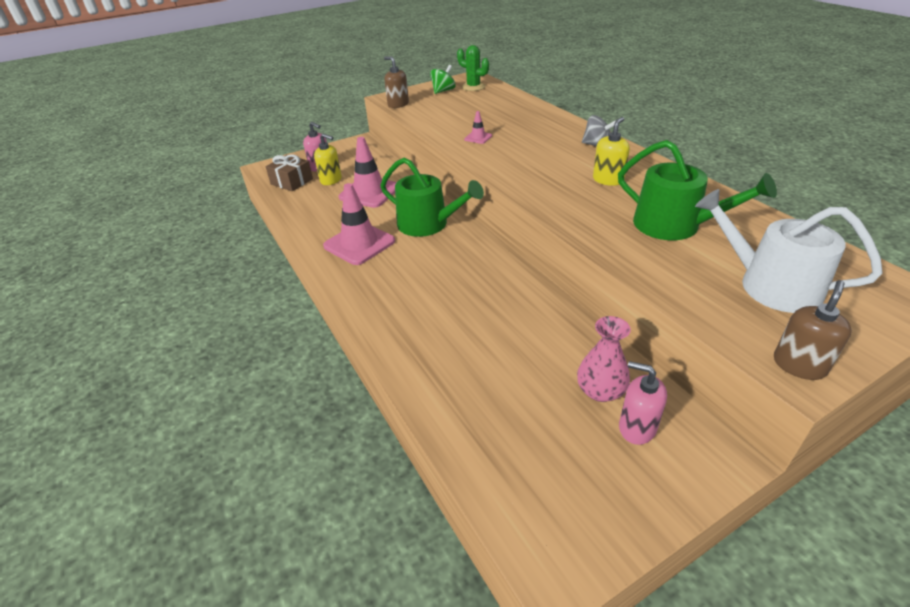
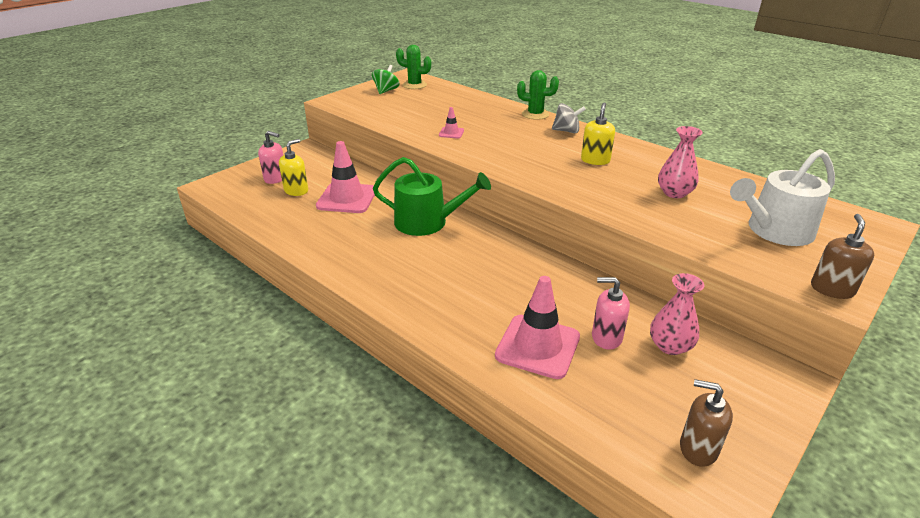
camera: 20 degrees left, 5 degrees down
(292, 181) = (251, 197): brown gift -> none
(331, 180) = (296, 190): yellow soap dispenser -> yellow soap dispenser turned 60 degrees counterclockwise
(359, 244) = (366, 250): pink traffic cone -> pink traffic cone (537, 346)
(398, 104) = (347, 107): brown soap dispenser -> brown soap dispenser (698, 448)
(575, 125) = (535, 114): none -> green cactus
(636, 427) = (716, 370): pink soap dispenser -> pink soap dispenser (606, 337)
(675, 225) = (674, 193): green watering can -> pink vase
(770, 285) = (775, 231): white watering can -> white watering can turned 45 degrees counterclockwise

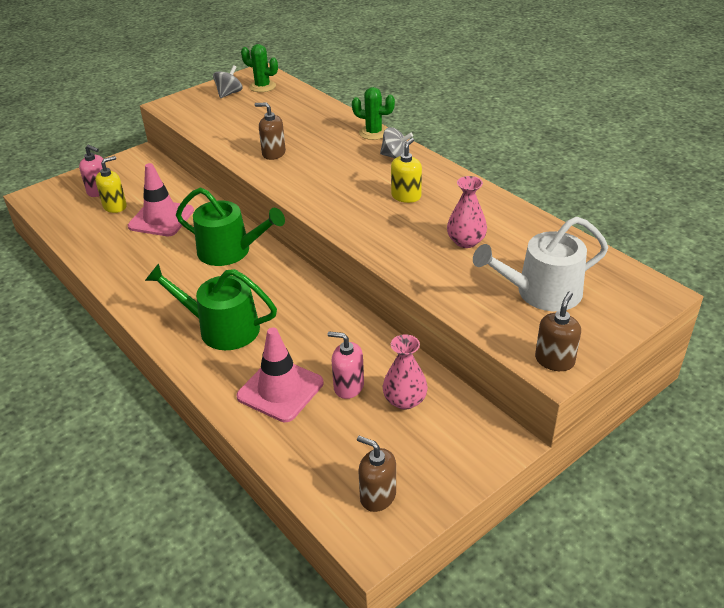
camera: 10 degrees right, 5 degrees up
(386, 91) = (229, 93): green spinning top -> grey spinning top
(449, 292) = (222, 328): none -> green watering can
(451, 133) = (273, 153): pink traffic cone -> brown soap dispenser

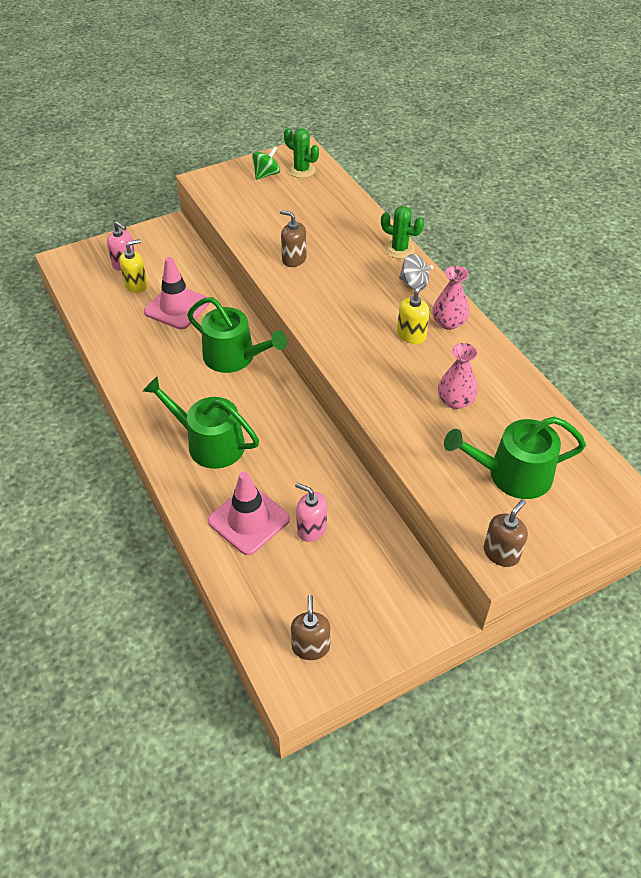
camera: 10 degrees right, 10 degrees up
(229, 93) = (266, 174): grey spinning top -> green spinning top
(377, 496) = (310, 646): brown soap dispenser -> brown soap dispenser turned 45 degrees clockwise
(405, 400) = (359, 553): pink vase -> pink vase (449, 322)
(541, 293) = (512, 474): white watering can -> green watering can

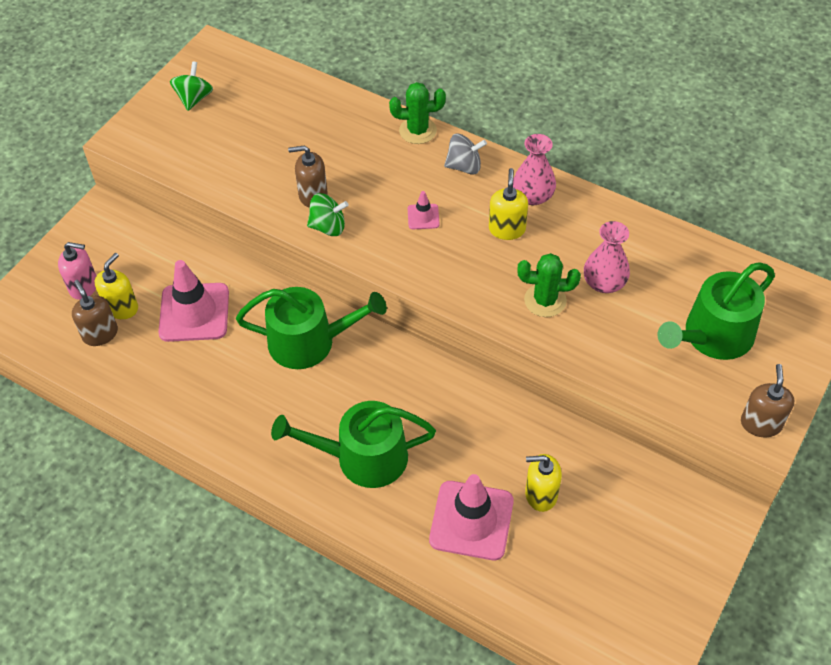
camera: 30 degrees left, 5 degrees up
(288, 282) = (328, 227): none -> green spinning top
(301, 170) = (231, 75): green cactus -> green cactus (545, 300)
(310, 646) = (632, 617): brown soap dispenser -> brown soap dispenser (100, 334)
(311, 529) = (541, 494): pink soap dispenser -> yellow soap dispenser
(358, 302) = (423, 217): none -> pink traffic cone

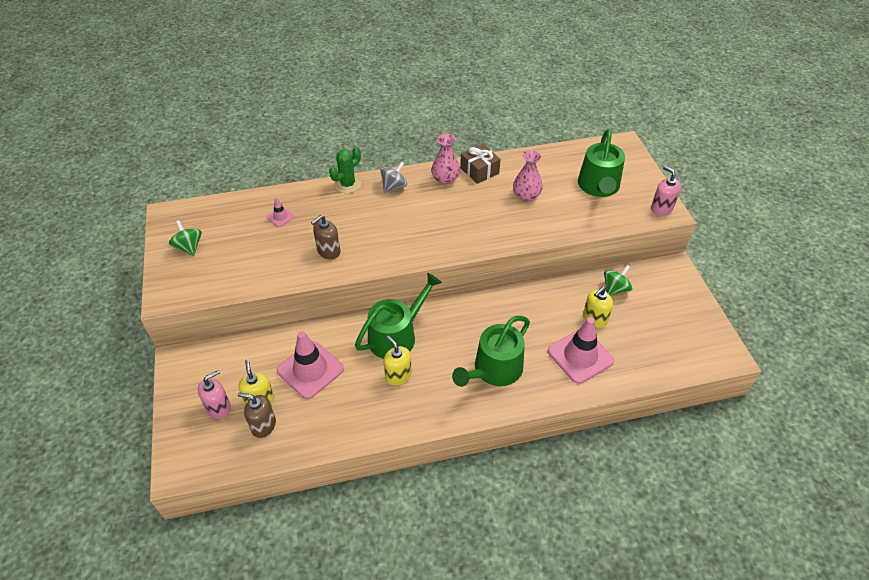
camera: 45 degrees left, 5 degrees down
(328, 227) = (357, 261): green spinning top -> green spinning top (615, 289)
(423, 217) = (402, 223): pink traffic cone -> pink traffic cone (280, 217)
(507, 229) = (452, 201): yellow soap dispenser -> yellow soap dispenser (398, 375)
(545, 300) = (510, 221): green cactus -> none
(586, 213) = (479, 171): none -> brown gift
(761, 423) = (661, 208): brown soap dispenser -> pink soap dispenser

